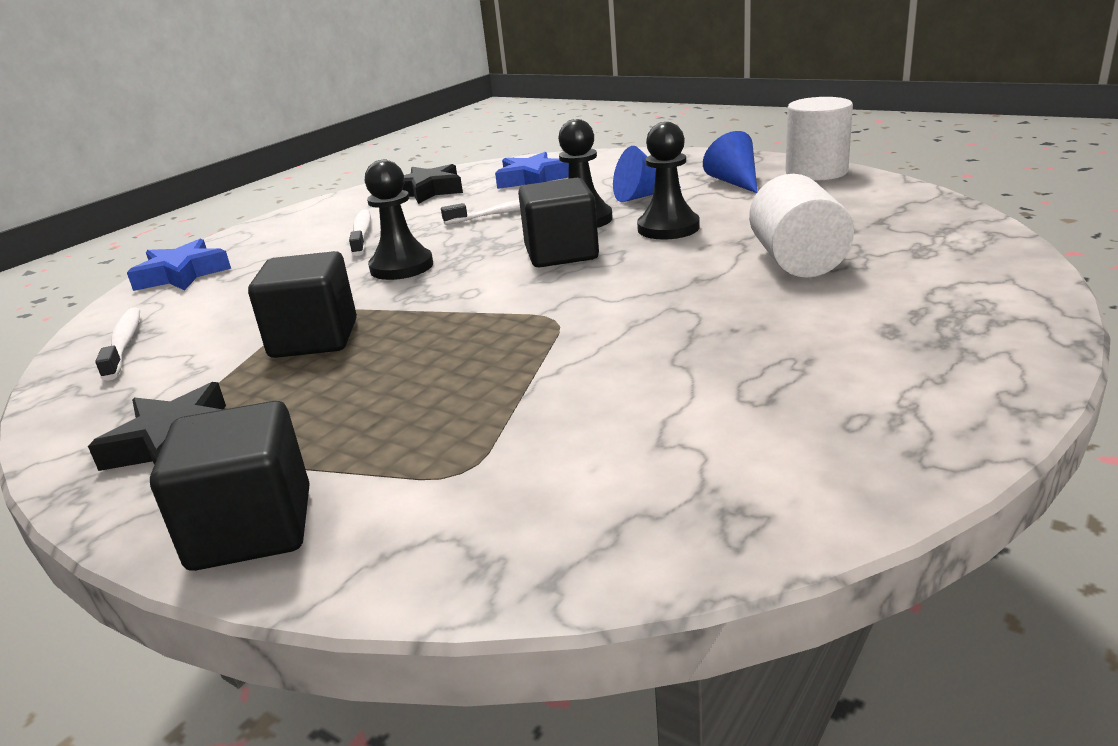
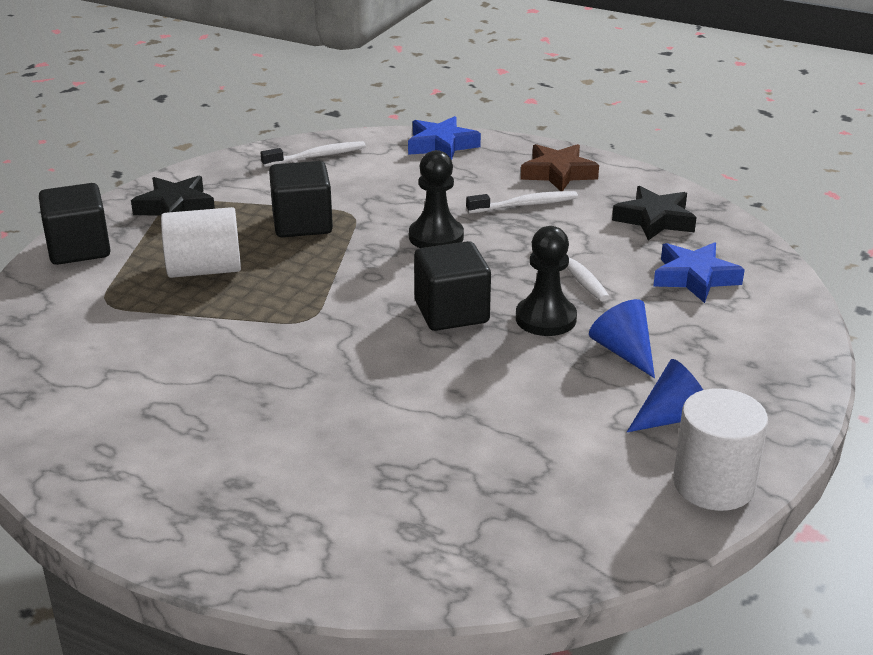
camera: 80 degrees right, 5 degrees up
(307, 224) = (558, 173): none -> brown star
(668, 228) = (512, 370): black pawn -> none
(797, 261) = (402, 445): white cylinder -> white cylinder (204, 270)

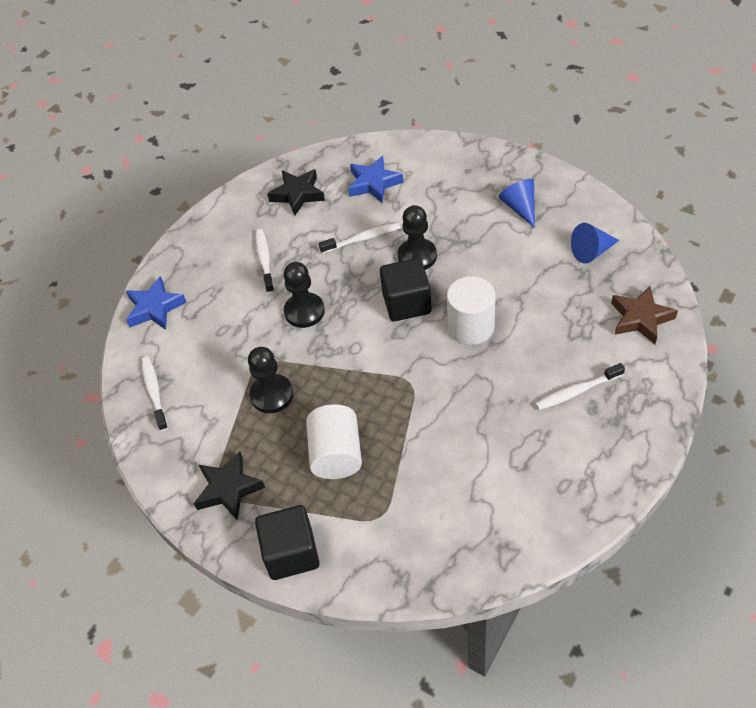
camera: 80 degrees left, 20 degrees up
(270, 467) = (576, 391): none -> white toothbrush
(302, 224) = (272, 395): black cube -> black pawn
(558, 173) = (219, 240): brown star -> brown star (640, 318)
(624, 352) = (455, 222): blue cone -> blue cone (591, 251)
(713, 484) = (577, 198): white cylinder -> white cylinder (471, 327)

